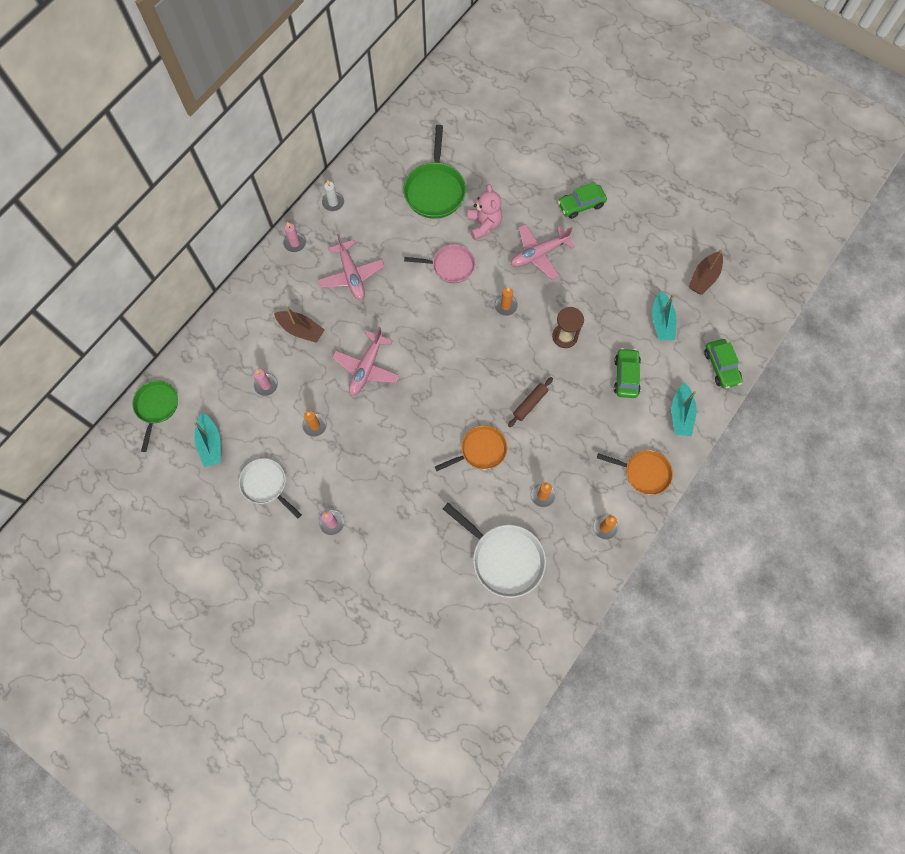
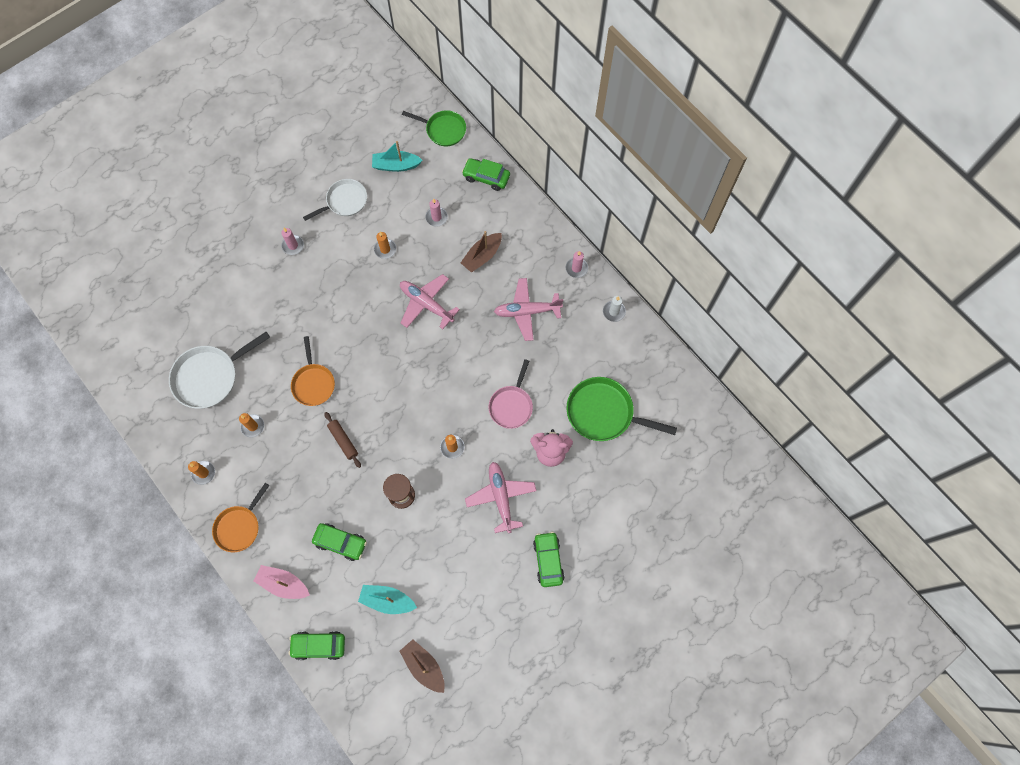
camera: 105 degrees right, 0 degrees up
(208, 349) = (486, 177): none -> green car
(680, 414) = (283, 584): turquoise boat -> pink boat

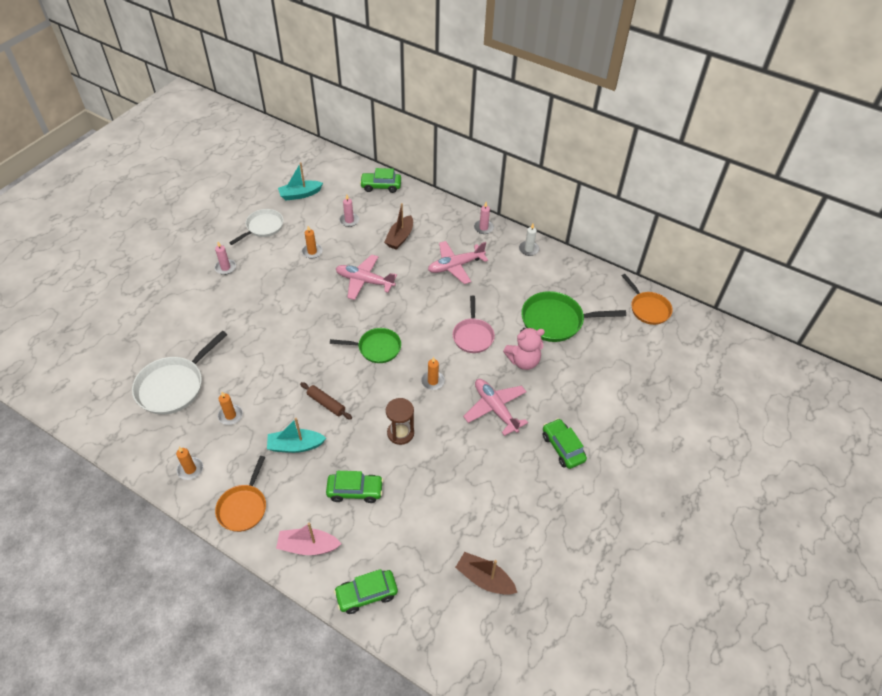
camera: 20 degrees left, 20 degrees down
(313, 383) = (280, 365): orange pan -> orange pan (648, 308)
(387, 600) = (422, 529): turquoise boat -> turquoise boat (295, 446)
(443, 130) = (332, 164): green pan -> green pan (376, 348)

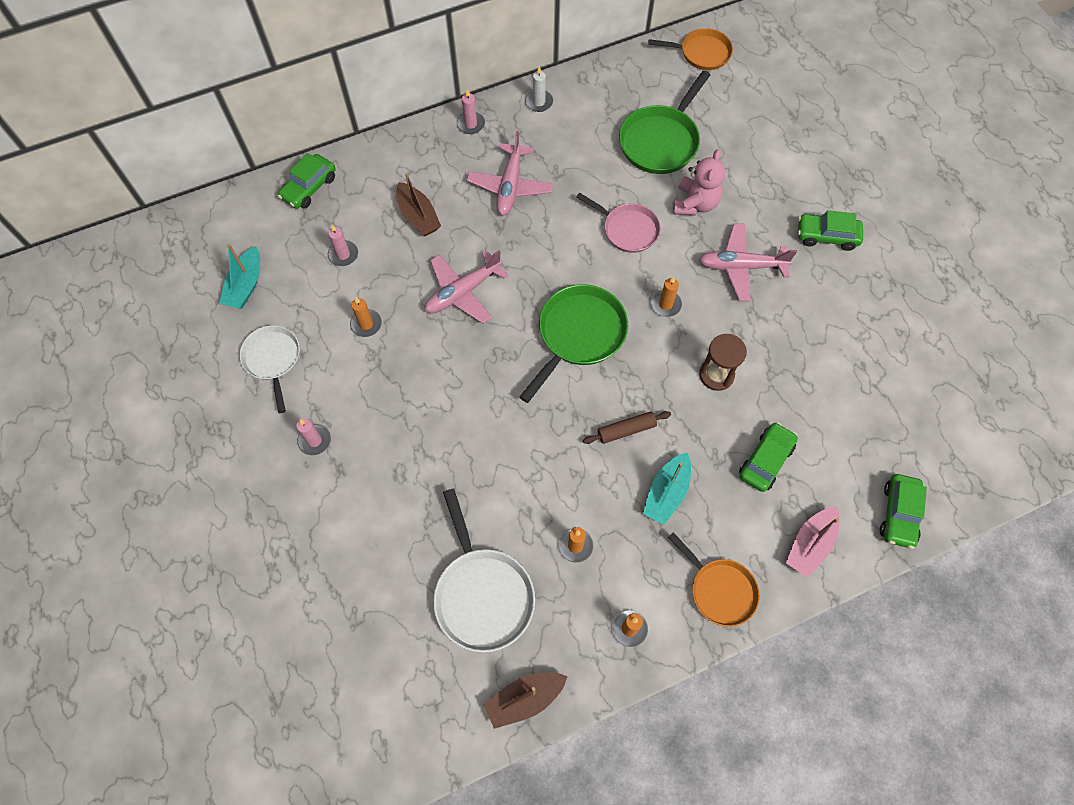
camera: 55 degrees left, 15 degrees up
(376, 348) = (578, 335): green pan -> green pan, size x1.51
(484, 579) = (937, 394): brown boat -> brown boat (524, 699)

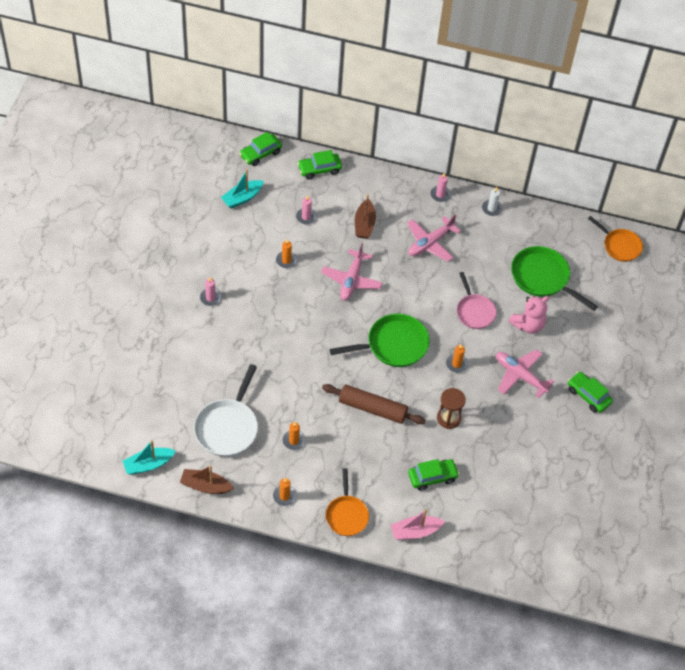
camera: 35 degrees right, 10 degrees down
(273, 360) = (224, 245): white pan -> none
(463, 292) = (351, 280): pink plane -> pink plane turned 75 degrees counterclockwise
(626, 430) = (372, 408): brown rolling pin -> brown rolling pin, size x1.72
(661, 141) = (543, 278): green pan -> green pan turned 60 degrees clockwise
(666, 493) = (364, 452): turquoise boat -> turquoise boat (148, 464)
(898, 514) = (478, 555): green car -> green car (260, 154)

